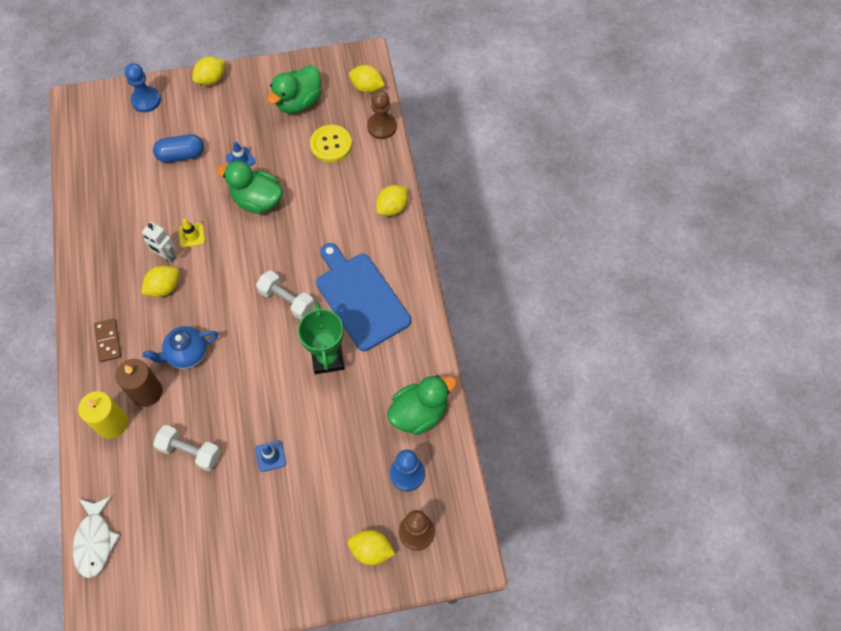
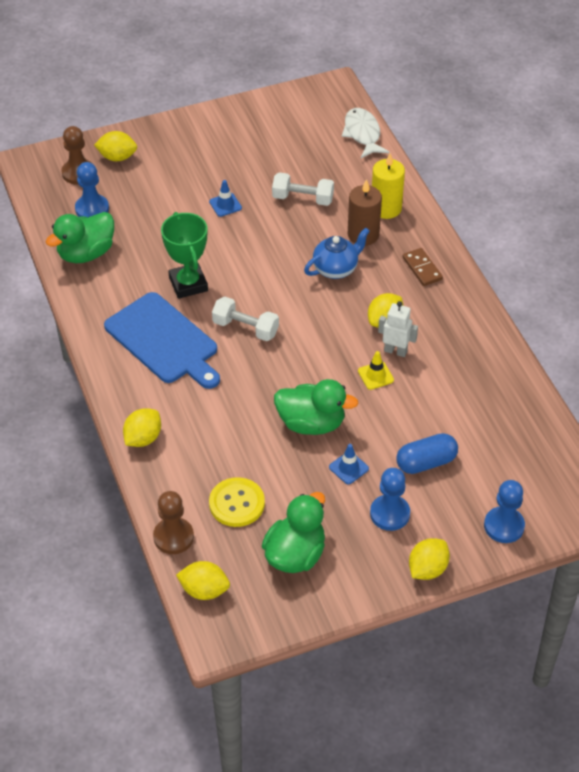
camera: 170 degrees right, 15 degrees down
(223, 120) = (390, 514): none -> blue pawn

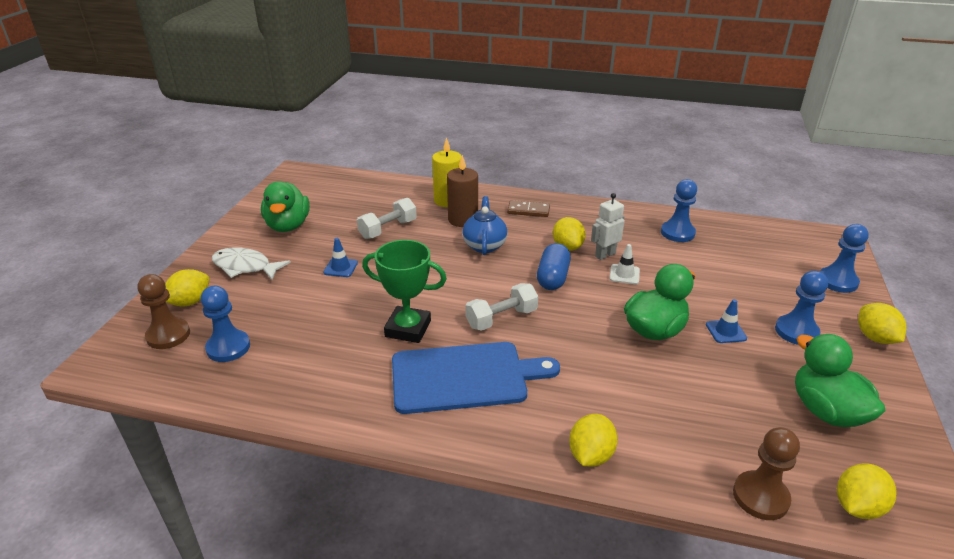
camera: 55 degrees left, 15 degrees down
(86, 253) = (280, 379): green duck -> green duck (288, 226)
(143, 438) = (590, 455): yellow lemon -> yellow lemon turned 45 degrees clockwise
(237, 503) = (733, 423): yellow button -> none
(363, 134) = (360, 180): white fish -> white fish (245, 267)
(375, 375) = (624, 274): yellow traffic cone -> white traffic cone
(426, 462) = (744, 289): blue capsule -> blue capsule (552, 278)
(484, 386) = (677, 233): none -> blue pawn

